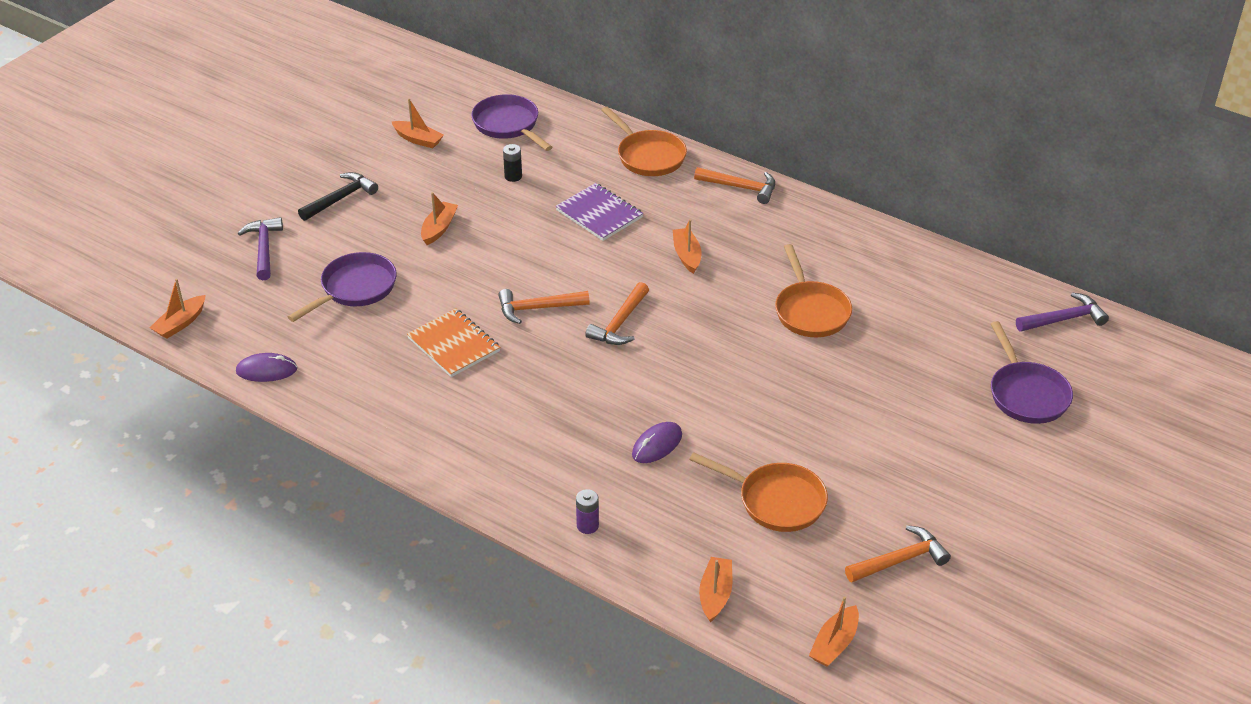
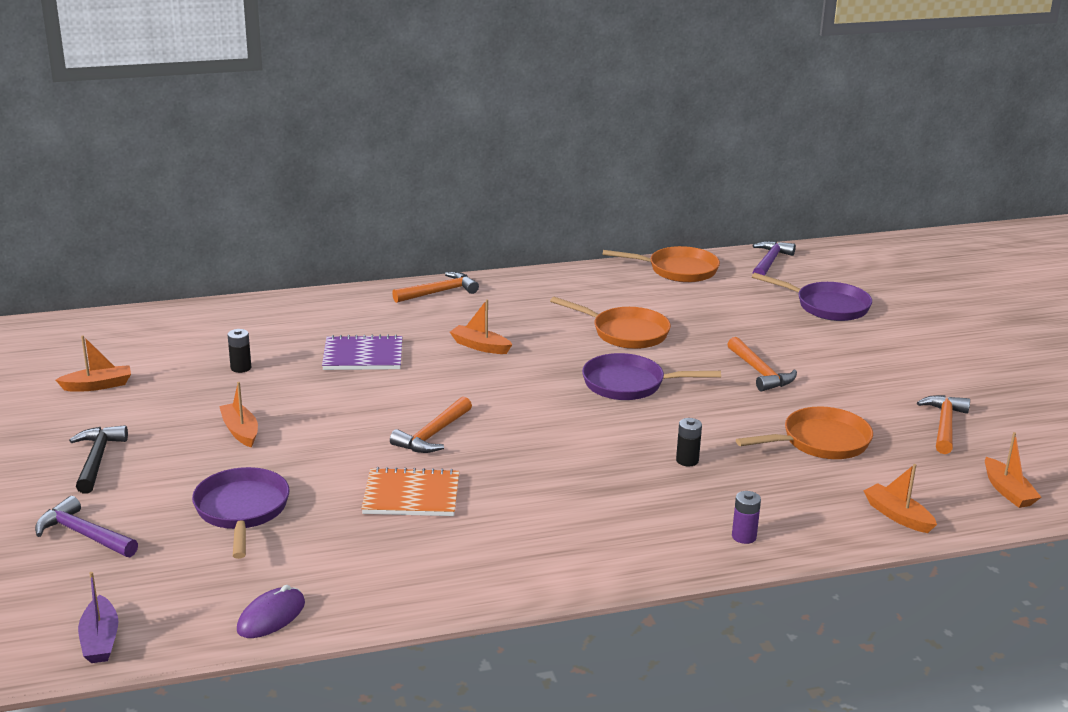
camera: 50 degrees left, 15 degrees down
(180, 323) = (100, 640): orange boat -> purple boat
(508, 125) = (169, 339): purple pan -> purple pan (629, 384)
(620, 323) = (514, 409): orange hammer -> orange hammer (760, 372)
(648, 156) = (332, 306): orange pan -> orange pan (678, 270)
(657, 445) = (687, 460): purple mouse -> black battery

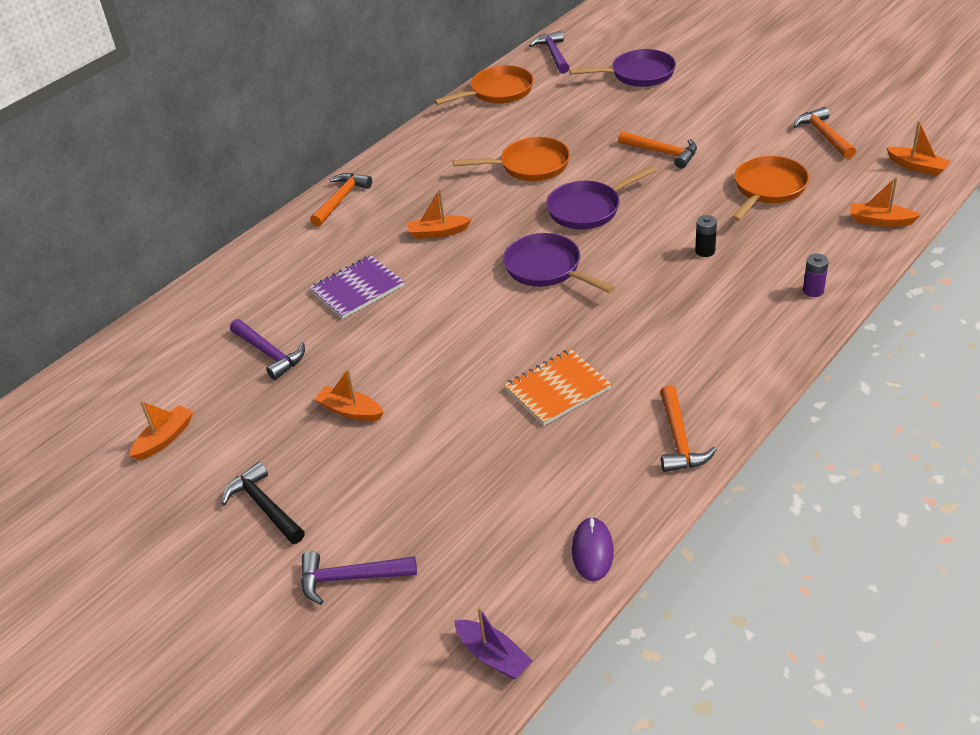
camera: 30 degrees left, 15 degrees up
(241, 368) = (270, 354): black battery -> purple hammer
(242, 511) = (449, 478): purple pan -> purple pan (547, 269)
(433, 435) = (505, 329): orange hammer -> orange hammer (679, 440)

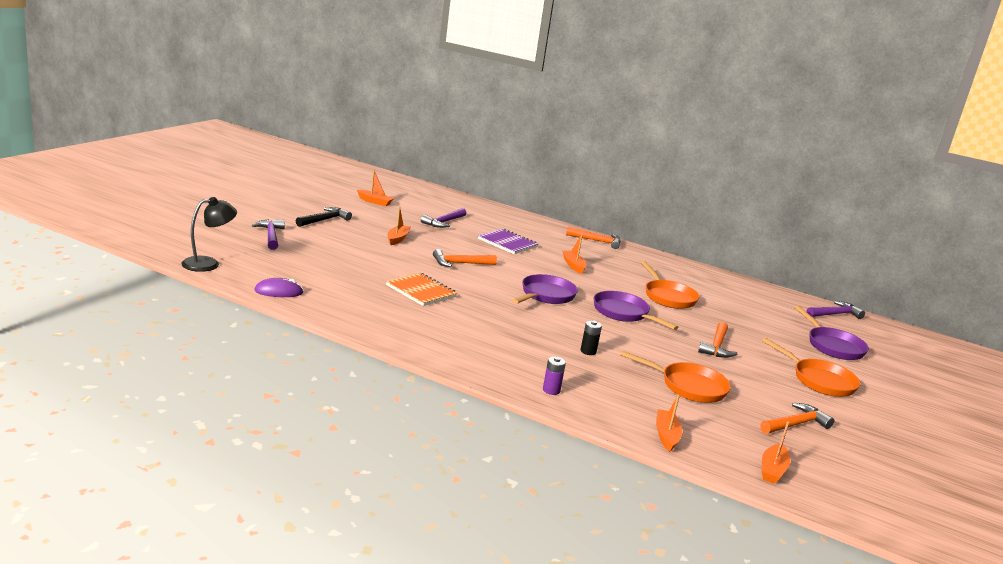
camera: 70 degrees right, 20 degrees down
(493, 656) = (208, 264): purple boat -> black lamp
(498, 92) = (761, 291): orange pan -> orange pan (819, 380)
(679, 440) = (373, 324): orange hammer -> orange hammer (460, 263)

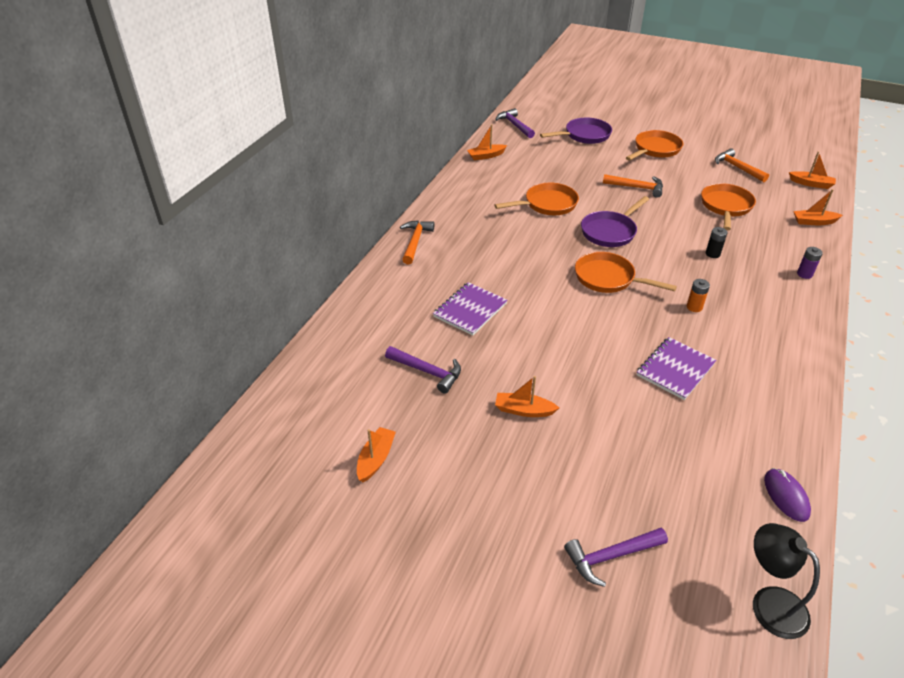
camera: 90 degrees left, 20 degrees up
(324, 220) = (499, 505): black hammer -> none
(421, 291) = (675, 369): orange notebook -> purple notebook
(460, 263) = (568, 345): orange hammer -> none
(500, 319) = (694, 307): none -> orange battery
(546, 295) = (608, 278): purple pan -> orange pan
(573, 266) = (508, 260): orange boat -> orange boat (486, 156)

